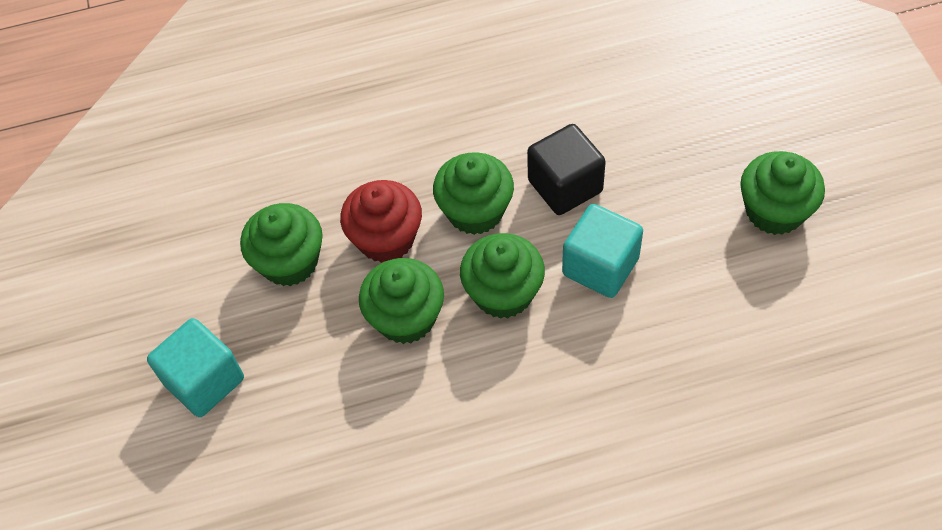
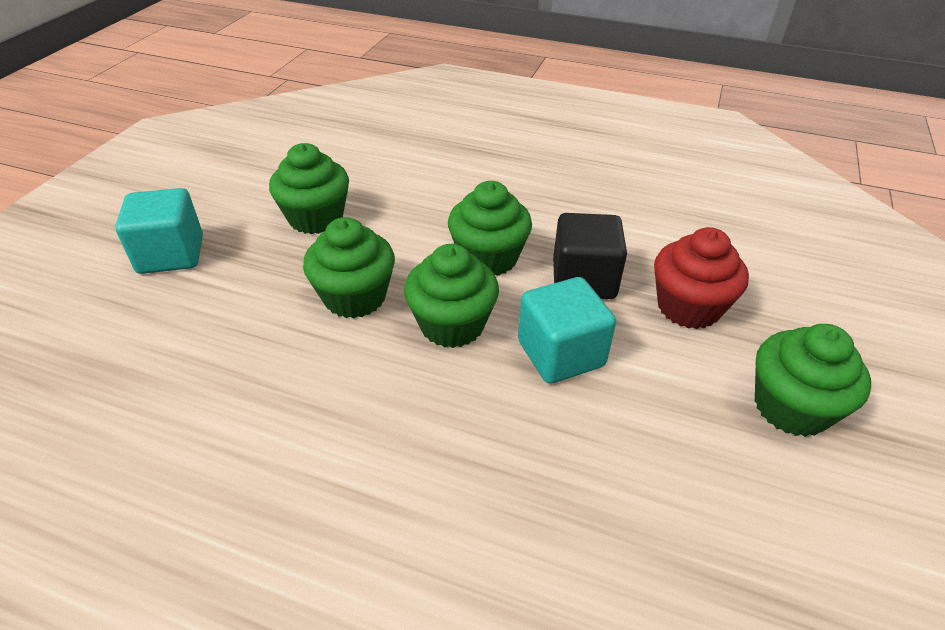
camera: 30 degrees right, 15 degrees down
(386, 239) = (399, 240): red cupcake -> red cupcake (688, 307)

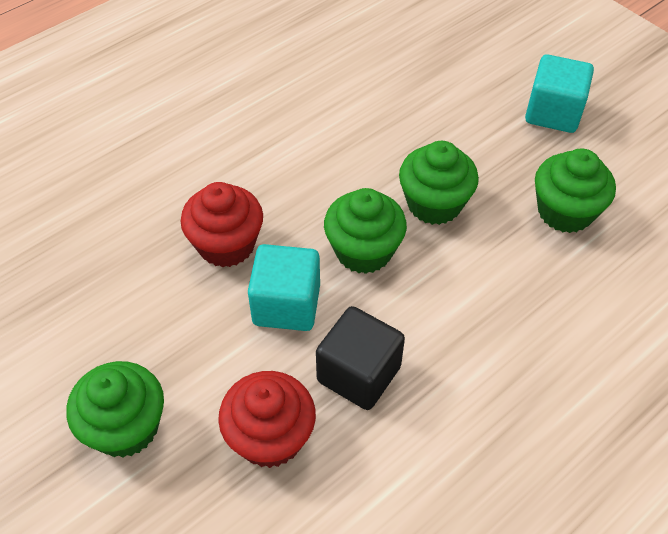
camera: 120 degrees right, 10 degrees up
(488, 258) = (433, 314): green cupcake -> none
(530, 443) = (226, 245): none -> red cupcake

